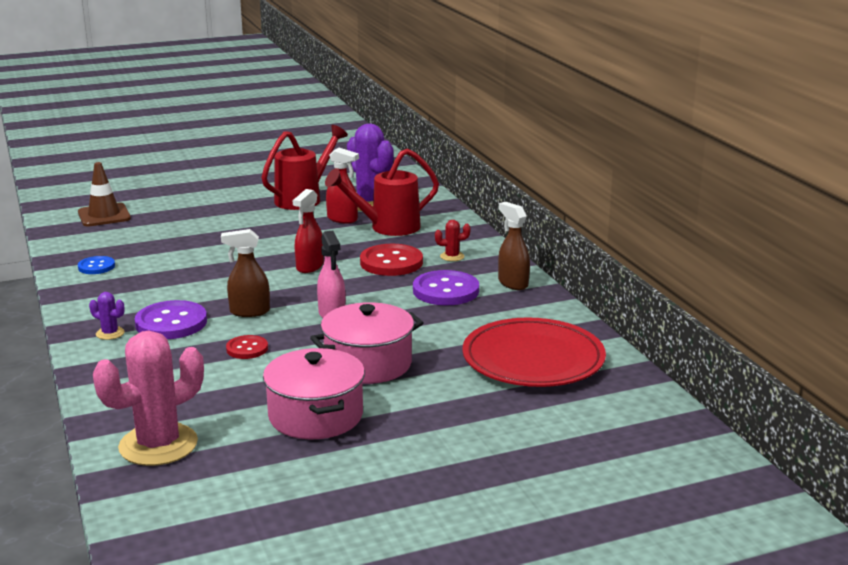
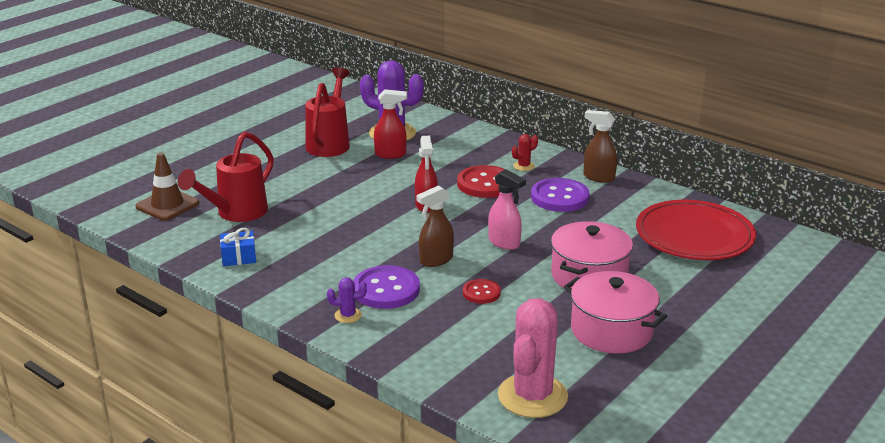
camera: 30 degrees left, 5 degrees up
(96, 267) = (239, 257): blue button -> blue gift
(387, 228) = (438, 153): red watering can -> red watering can (235, 213)

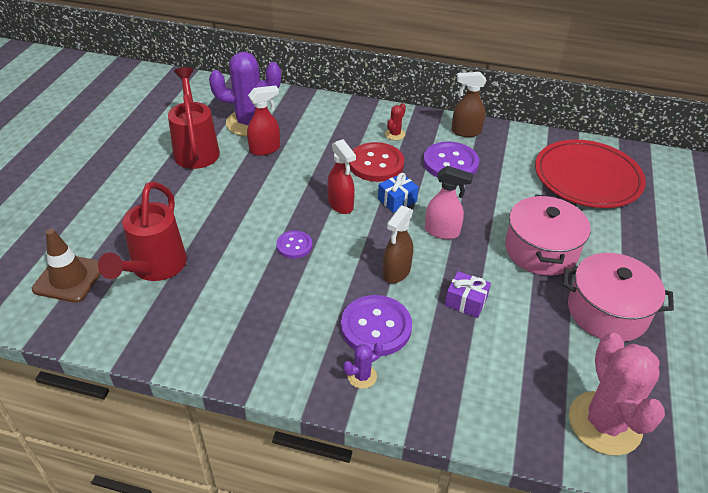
camera: 25 degrees left, 15 degrees up
(239, 257) = (195, 330): blue gift -> blue gift (397, 200)
(361, 224) = (294, 245): none -> purple button
(481, 293) = (466, 301): red button -> purple gift

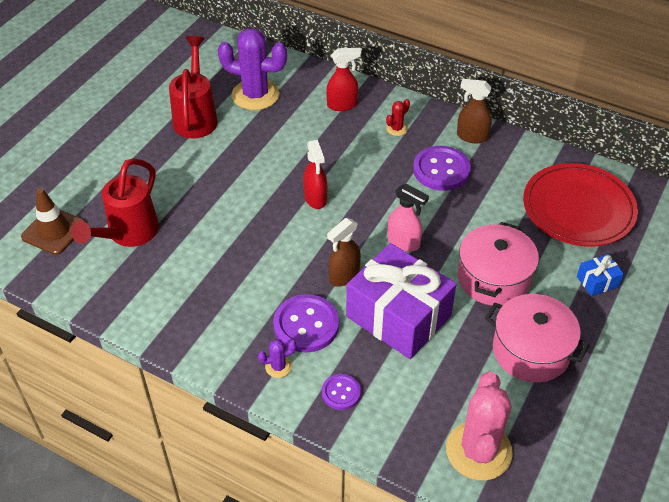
camera: 15 degrees right, 5 degrees up
(265, 149) = (262, 127): red spray bottle -> red spray bottle (342, 105)
(294, 245) = (258, 233): purple button -> purple button (341, 393)
(376, 164) = (365, 159): red button -> none
(397, 200) = (372, 202): blue gift -> blue gift (597, 281)
(466, 301) = (398, 316): purple gift -> purple gift, size x2.43

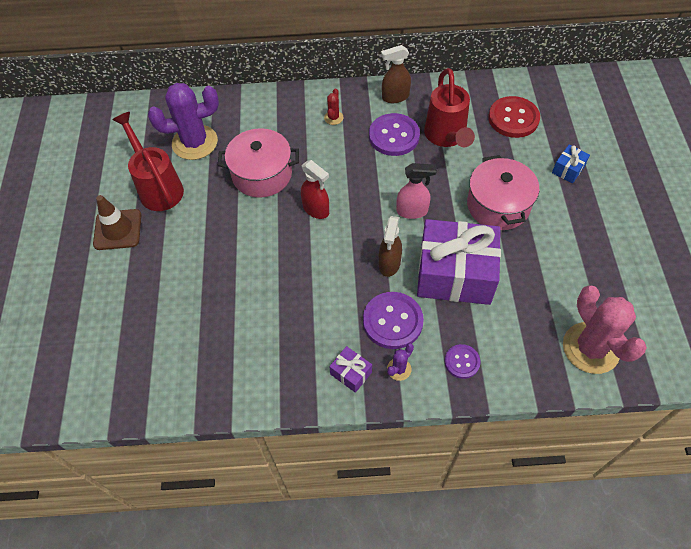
camera: 30 degrees left, 10 degrees up
(54, 231) = (111, 359): brown traffic cone -> brown traffic cone (118, 230)
(128, 235) = (183, 325): red watering can -> red watering can (446, 137)
(234, 346) = (351, 373): none -> purple gift
(342, 105) = (275, 117): red spray bottle -> none
(531, 351) = (566, 248): pink pot -> pink pot (262, 174)
(578, 208) = (513, 118): red plate -> red button

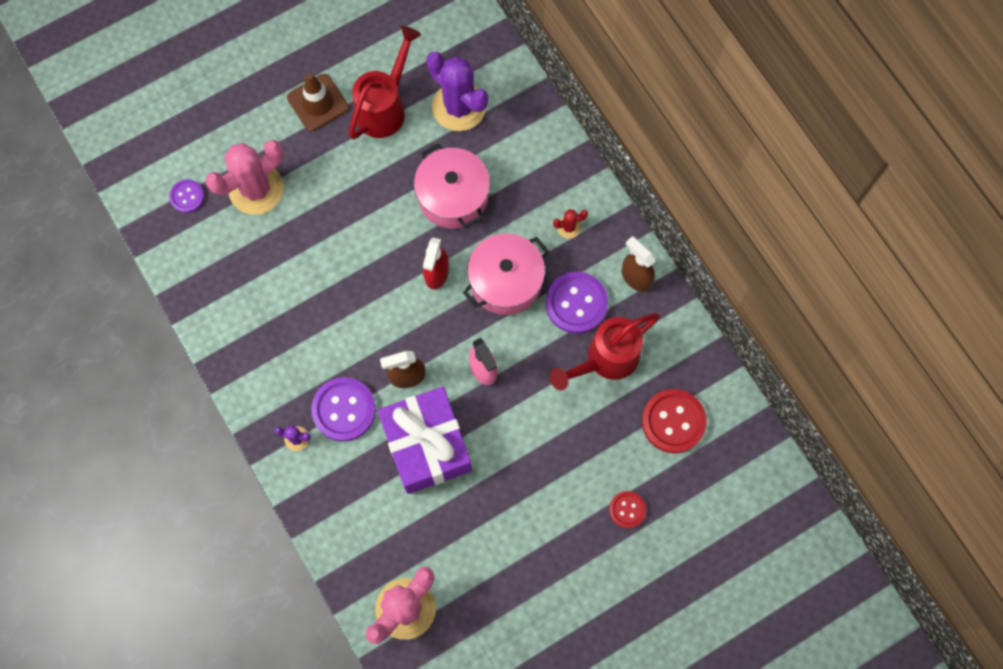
camera: 60 degrees right, 15 degrees up
(156, 305) = (256, 189): none -> pink cactus
(351, 373) = (272, 398): purple gift -> none
(462, 362) = (331, 492): purple button -> purple button (187, 196)
(498, 205) = (536, 453): pink pot -> pink pot (506, 281)
(568, 169) = (627, 509): blue gift -> red button

